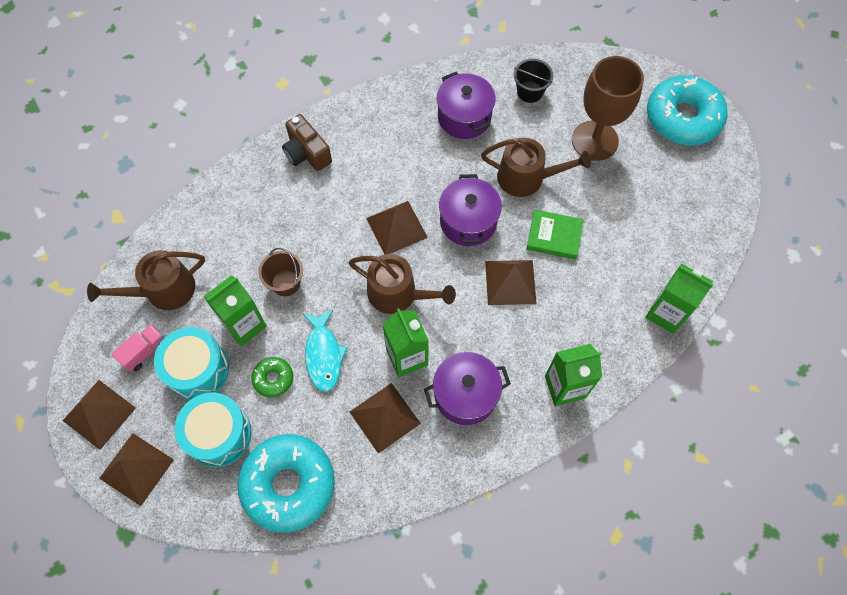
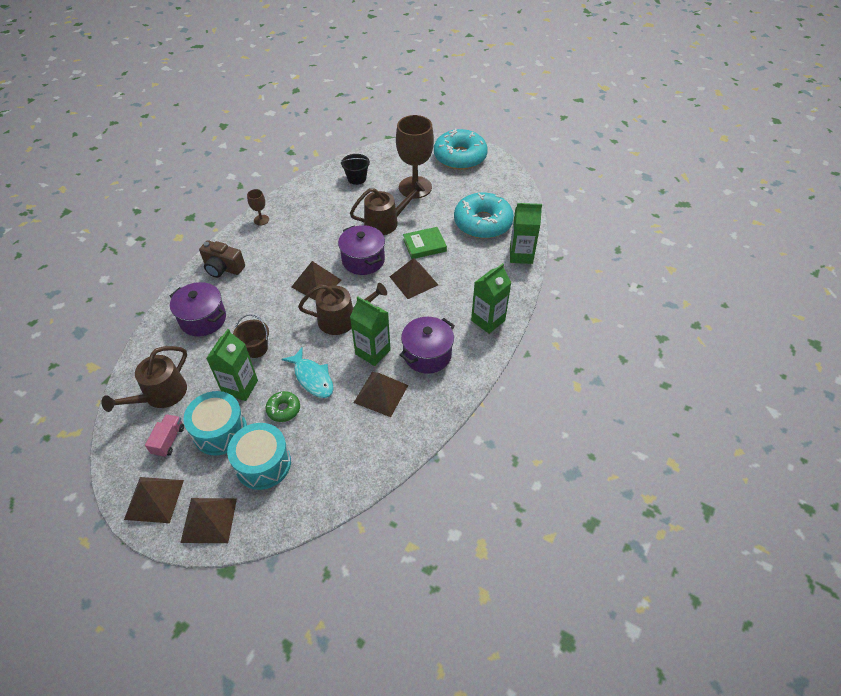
camera: 30 degrees left, 15 degrees down
(288, 484) = (338, 468): turquoise donut -> turquoise donut (482, 223)
(383, 103) = (261, 220): none -> brown goblet
(464, 117) = (322, 207): purple pot -> purple pot (203, 319)

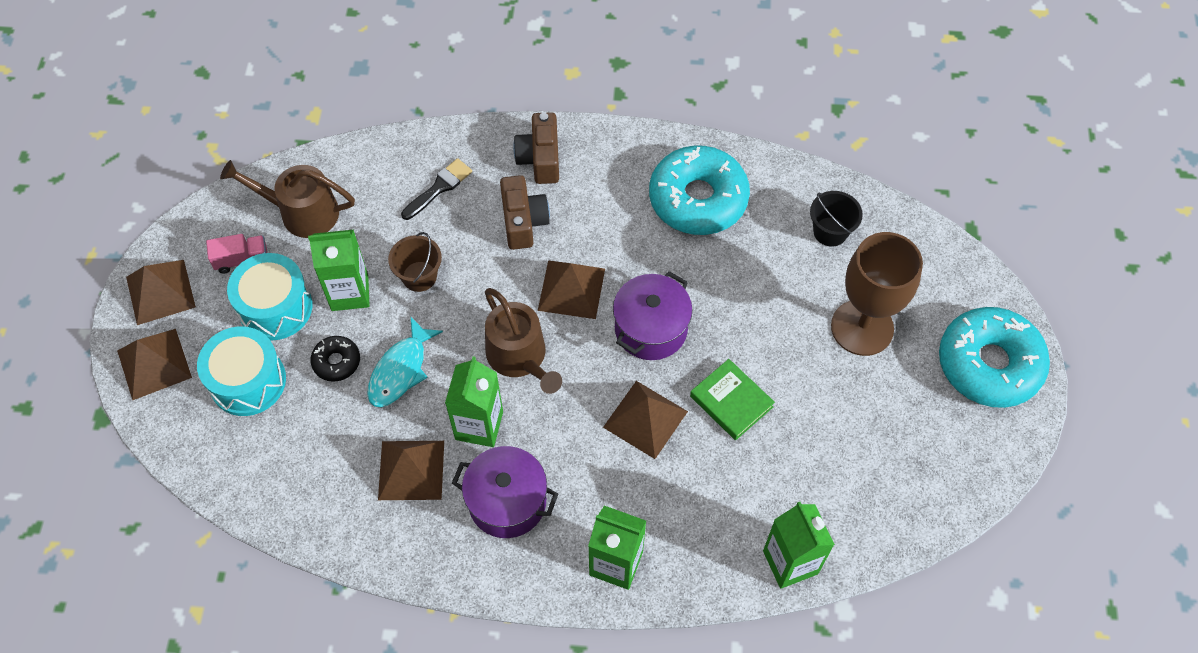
camera: 65 degrees right, 10 degrees up
(203, 319) = (439, 188): purple pot -> black brush
(258, 289) = (523, 222): none -> brown camera
(261, 220) = (659, 152): brown goblet -> none
(283, 409) = (336, 362): green donut -> black donut
(385, 222) = (751, 322): brown watering can -> none
(482, 223) = (836, 470): turquoise donut -> turquoise donut (698, 199)

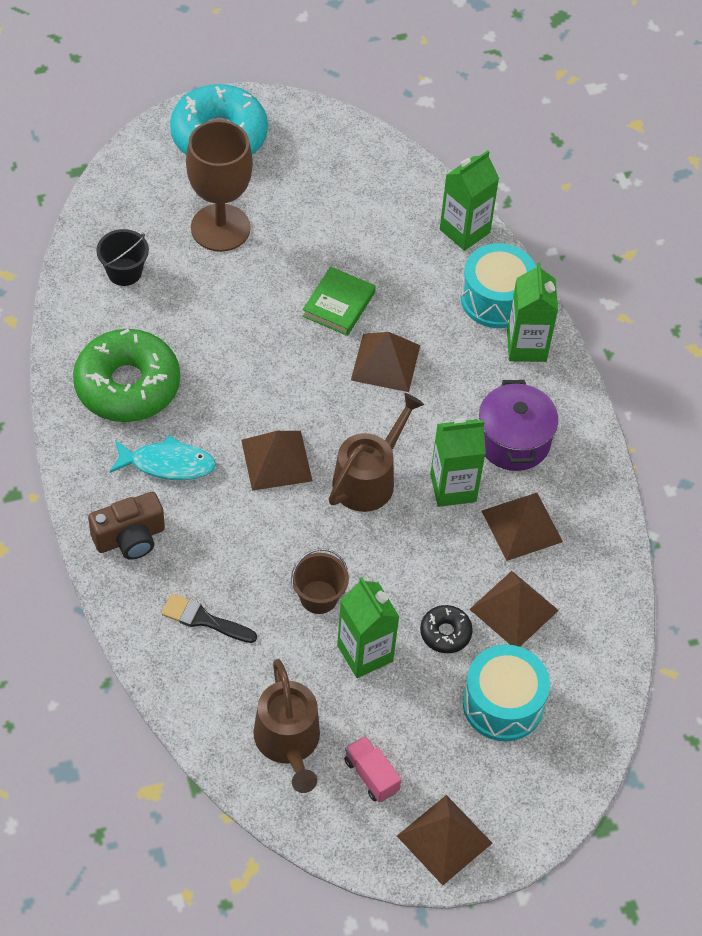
camera: 115 degrees left, 5 degrees down
(154, 364) = (526, 802): brown pyramid -> brown pyramid (514, 609)
(275, 307) = (412, 716): turquoise drum -> turquoise drum (496, 299)
(400, 370) = (428, 573): turquoise fish -> turquoise fish (167, 464)
(523, 222) = (215, 527): brown camera -> none
(651, 329) = (292, 384): purple pot -> none
(698, 199) = (127, 385): turquoise donut -> green donut

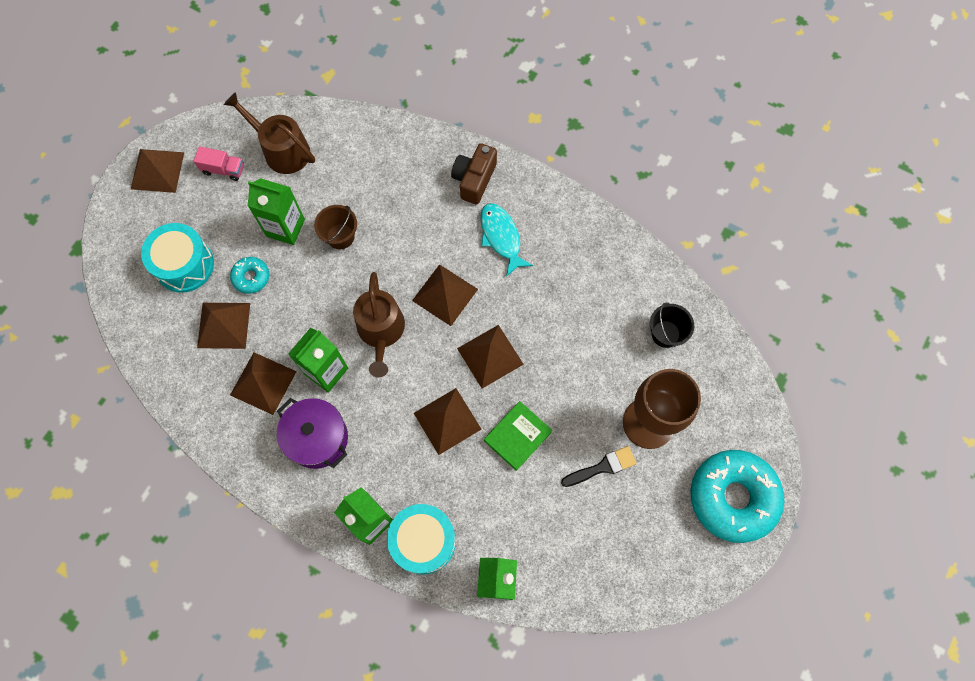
camera: 140 degrees right, 15 degrees up
(127, 385) = (576, 263): green donut -> none
(167, 464) = (501, 237): turquoise fish -> turquoise fish turned 105 degrees clockwise
(203, 619) = (389, 172): black brush -> black brush (602, 467)
(293, 379) = (490, 356): none -> brown pyramid
(338, 304) = (517, 436): green book -> green book turned 60 degrees clockwise
(445, 633) = (251, 277): black donut -> turquoise donut

